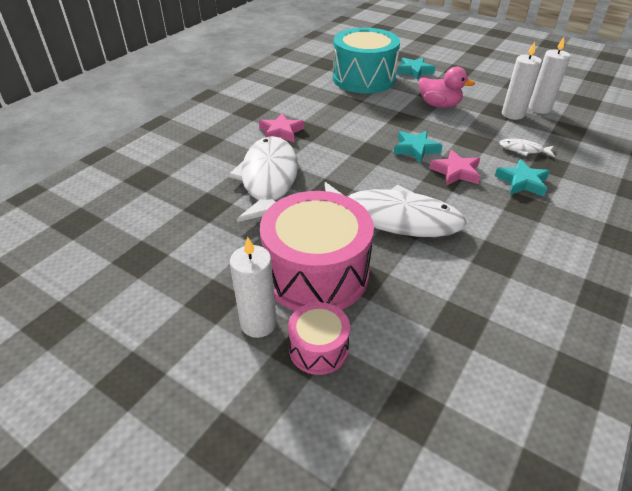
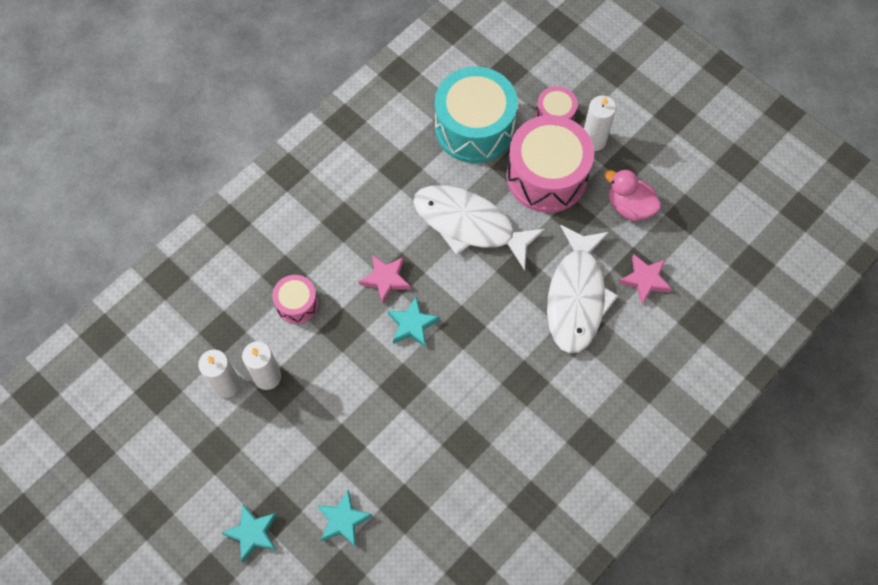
camera: 170 degrees left, 25 degrees up
(281, 132) = (556, 384): pink star -> pink star (645, 280)
(364, 79) = (424, 508): turquoise drum -> turquoise drum (474, 128)
(439, 105) = (347, 414): pink duck -> pink duck (629, 206)
(522, 182) = (328, 253): turquoise star -> turquoise star (252, 533)
(523, 150) = (297, 304): white fish -> pink drum

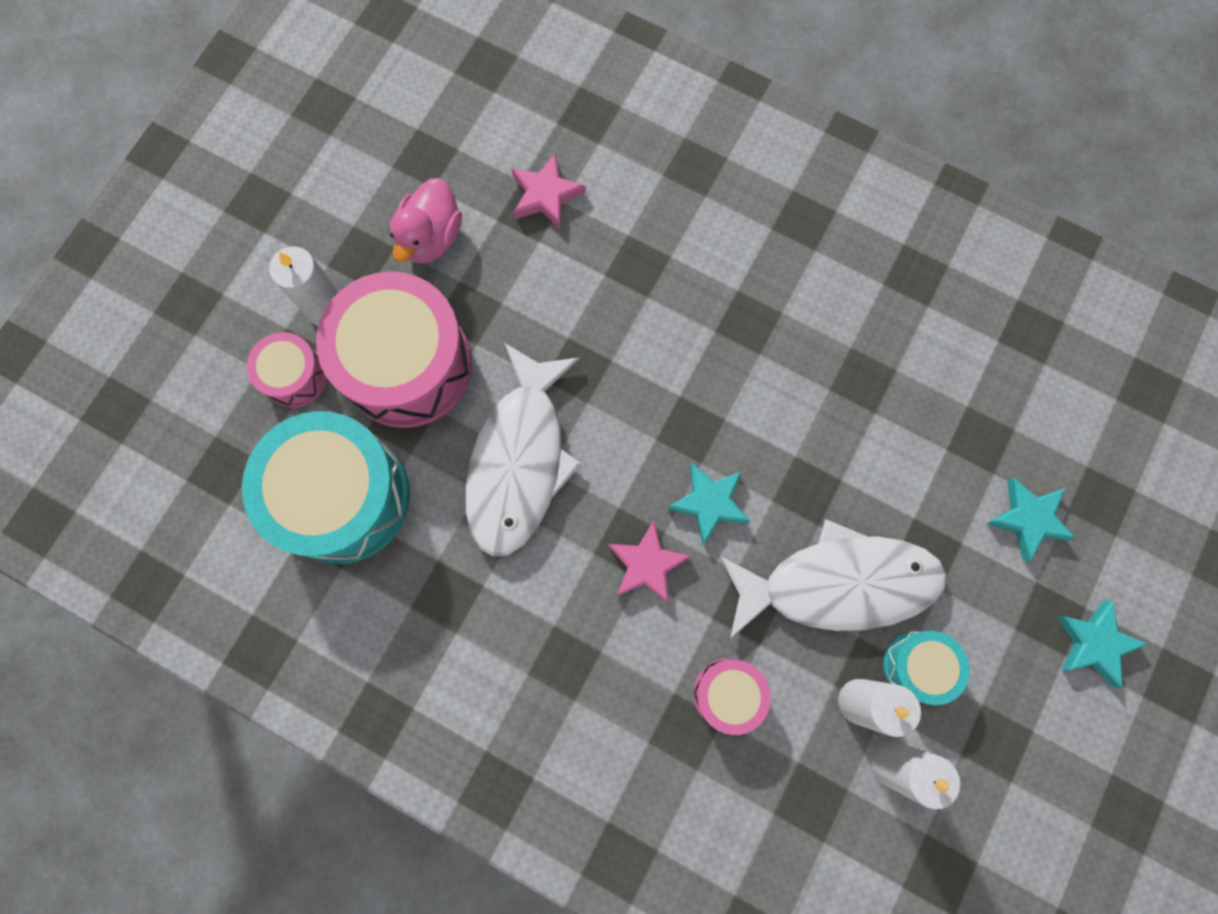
camera: 105 degrees left, 10 degrees up
(276, 417) = (917, 666): none -> turquoise drum
(576, 297) = (598, 280): white fish -> white fish (838, 583)

